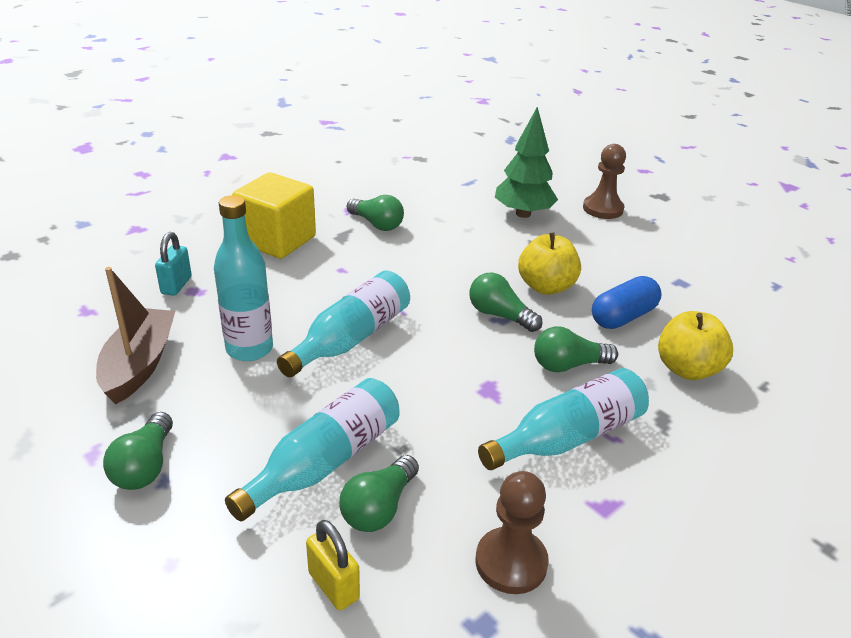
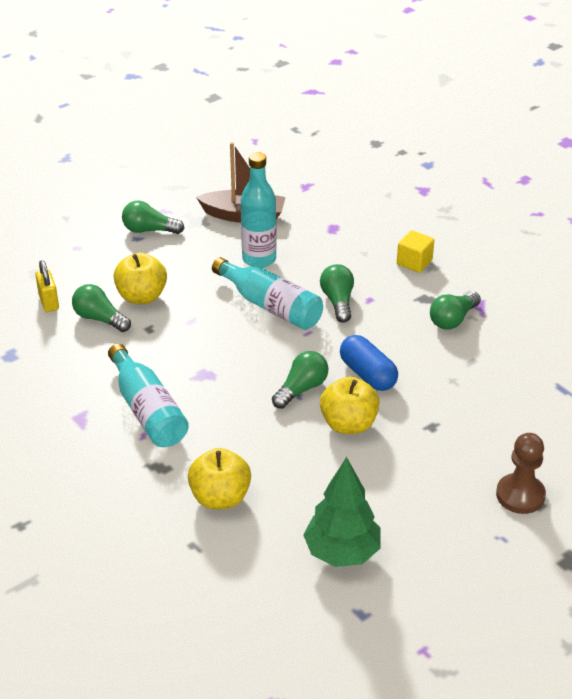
camera: 95 degrees right, 5 degrees up
(176, 285) = (340, 219): turquoise padlock -> none
(277, 240) = (414, 262): yellow cube -> yellow cube, size x0.54
(325, 462) = (142, 297): turquoise bottle -> yellow apple
(333, 586) = (49, 302): yellow padlock -> yellow padlock turned 75 degrees counterclockwise
(511, 562) = (47, 370): brown pawn -> none
(523, 214) = (494, 425): green tree -> green tree (342, 552)
(568, 365) = (230, 422): green light bulb -> green light bulb (338, 301)
(623, 317) = (300, 470): blue capsule -> blue capsule (368, 374)

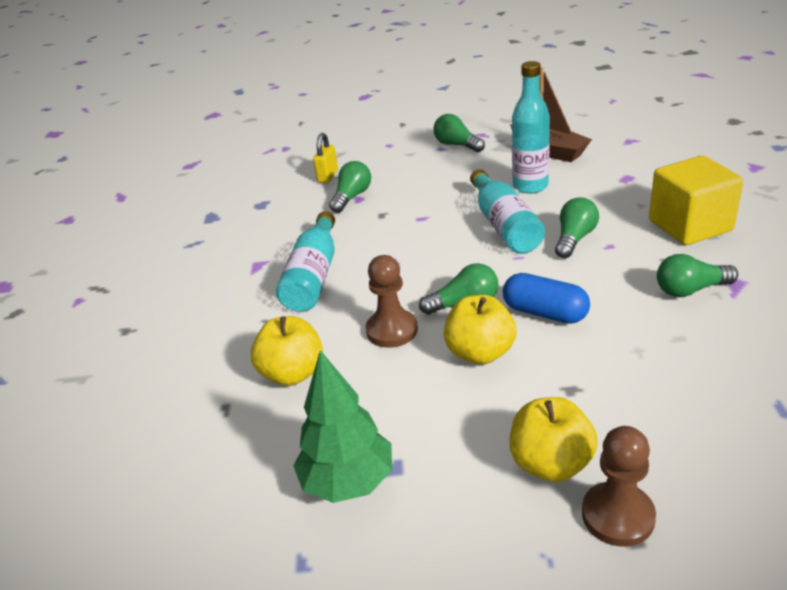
camera: 40 degrees right, 5 degrees down
(100, 319) = (352, 197): green light bulb -> green light bulb turned 45 degrees clockwise
(142, 297) = (401, 190): yellow apple -> yellow apple (551, 464)
(265, 432) = (392, 330): none -> brown pawn
(368, 374) = (545, 313): blue capsule -> blue capsule turned 60 degrees counterclockwise
(414, 262) = (690, 225): yellow cube -> yellow cube, size x1.87

